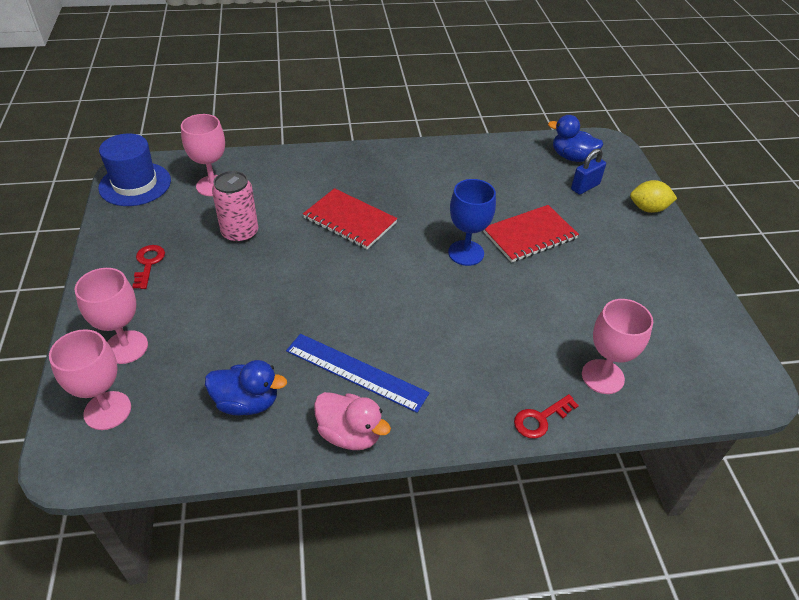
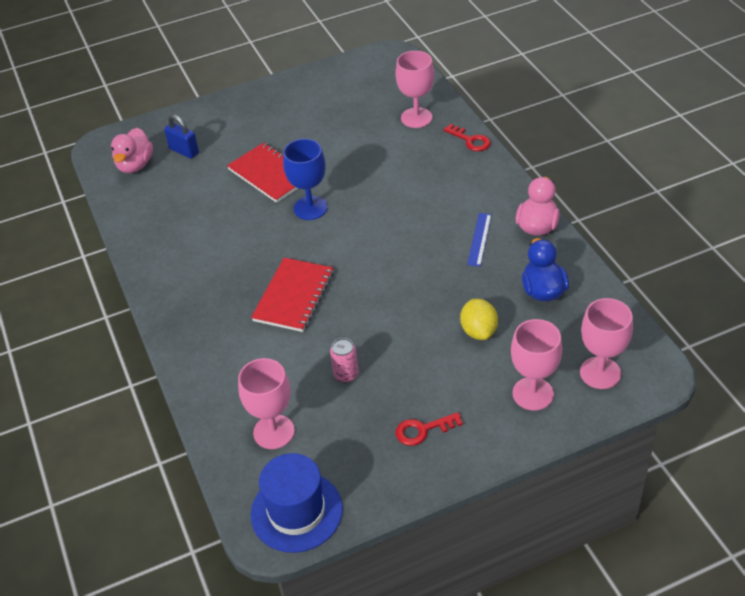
camera: 100 degrees left, 0 degrees up
(240, 233) = (346, 374): pink can -> pink can, size x0.61
(356, 372) = (479, 239): blue ruler -> blue ruler, size x0.59
(572, 157) = (135, 165): blue duck -> pink duck
(648, 209) = (206, 112): yellow lemon -> yellow lemon (478, 331)

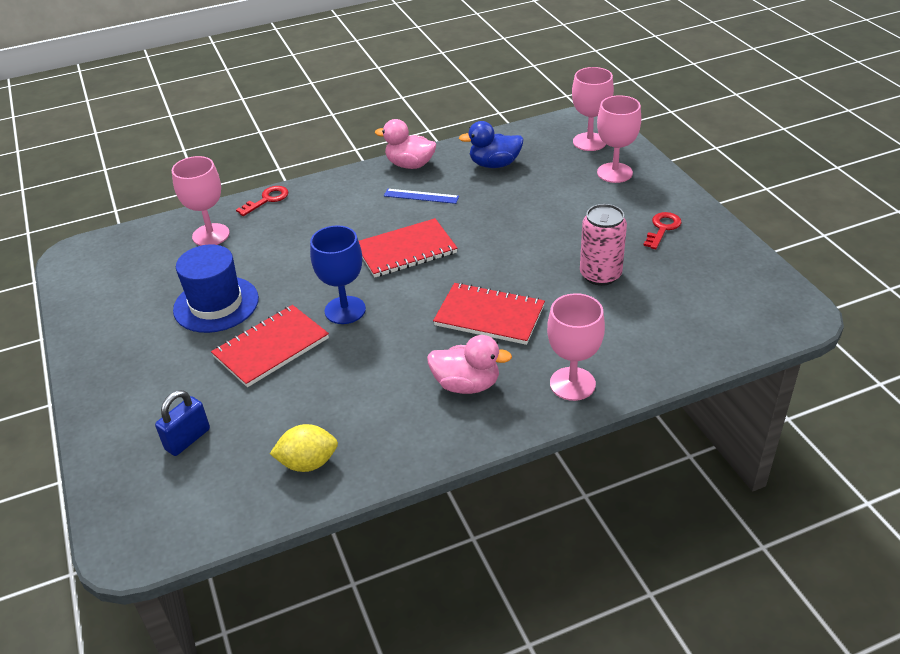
camera: 90 degrees left, 5 degrees down
(135, 165) = (198, 494): pink duck -> pink duck (466, 384)
(274, 432) = (679, 319): pink goblet -> pink goblet (572, 384)
(296, 511) = (770, 299): blue hat -> blue hat (216, 304)
(346, 374) = (600, 275): pink can -> pink can, size x1.65
(390, 236) = (406, 250): none -> red notebook
(423, 430) = (662, 228): red key -> red key turned 135 degrees counterclockwise
(478, 331) = (543, 198): yellow lemon -> yellow lemon (308, 463)

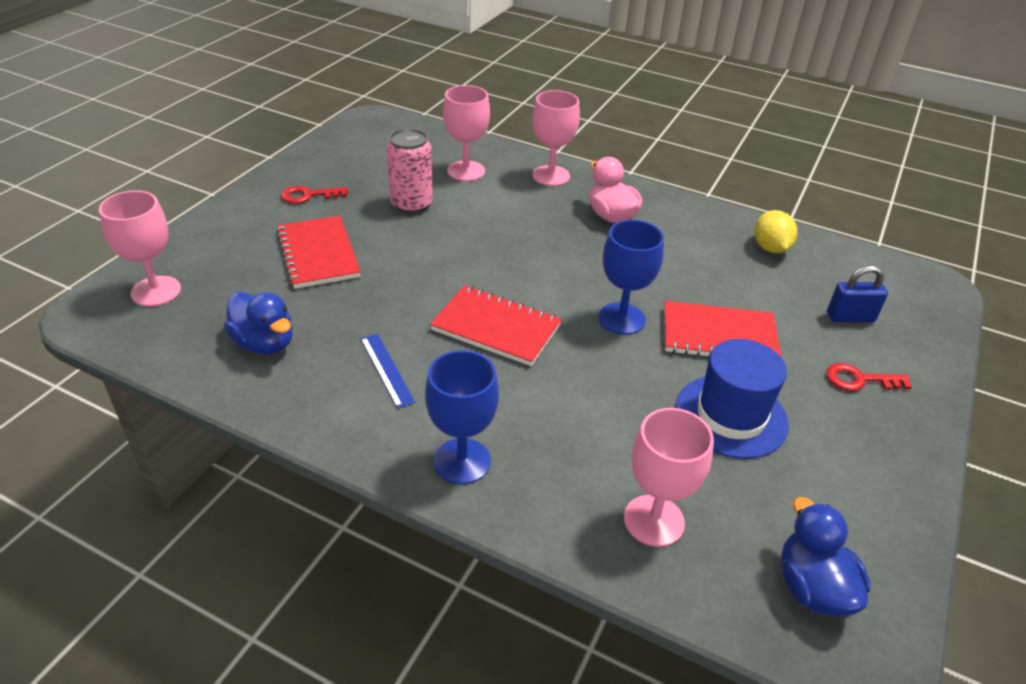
camera: 135 degrees left, 0 degrees up
(113, 261) = (812, 587): none -> blue duck
(267, 199) = (529, 519): red key -> red key (859, 380)
(308, 463) = (770, 248): yellow lemon -> yellow lemon turned 45 degrees clockwise
(325, 195) = (462, 461): none -> blue goblet
(410, 165) = (321, 419): pink duck -> none
(489, 316) = (527, 236): red notebook -> red notebook (318, 254)
(614, 173) = (221, 251): pink goblet -> pink goblet (466, 171)

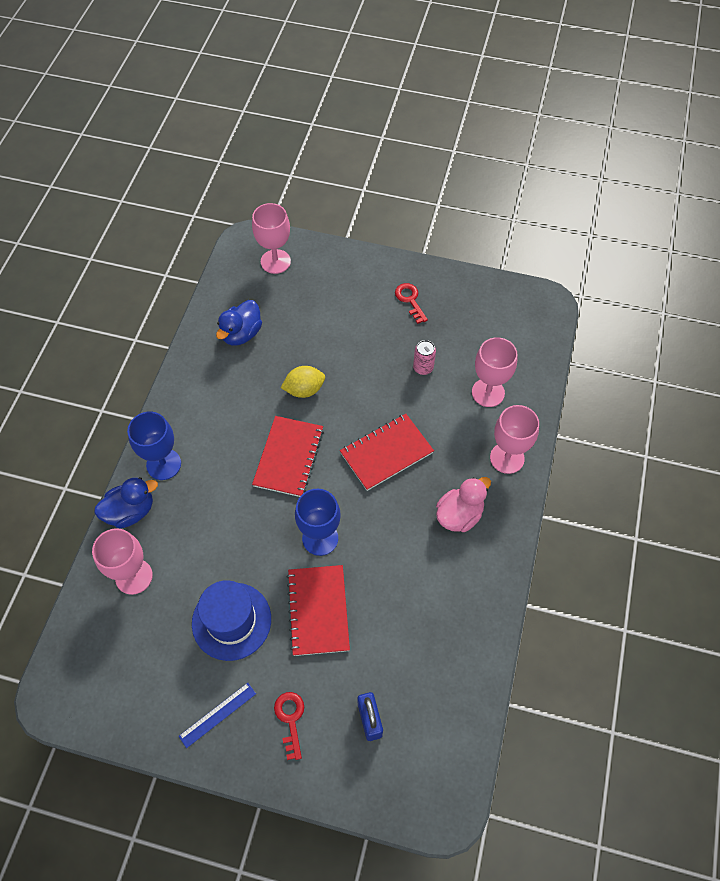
camera: 80 degrees right, 20 degrees up
(318, 254) = (340, 330): red notebook -> red notebook (386, 453)
(386, 370) = (232, 404): blue ruler -> blue ruler (217, 714)
(411, 204) = (423, 367): pink can -> pink can, size x0.61
(770, 248) = (454, 653): yellow lemon -> yellow lemon (304, 390)
(812, 587) = (96, 670): blue duck -> blue duck (130, 511)

